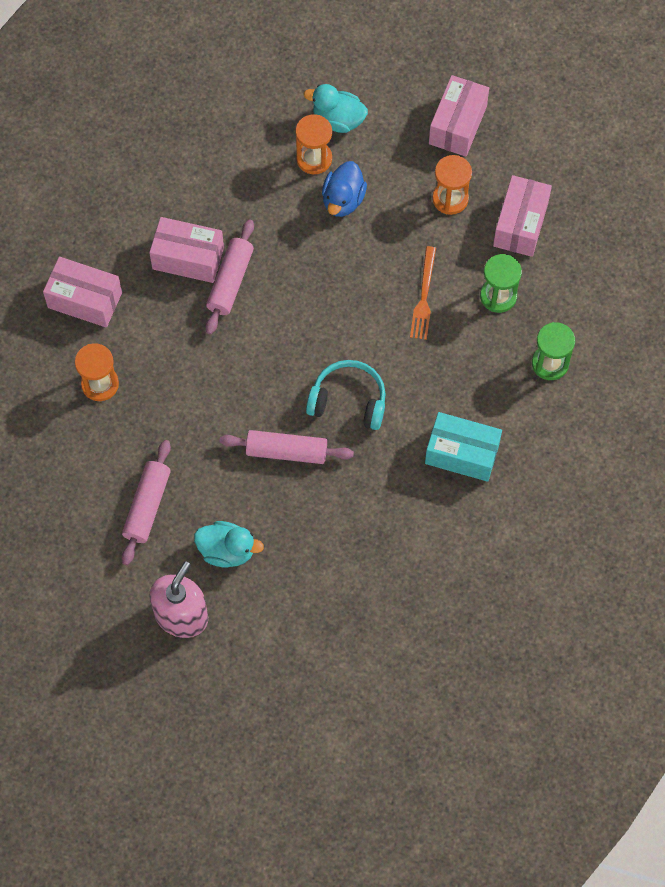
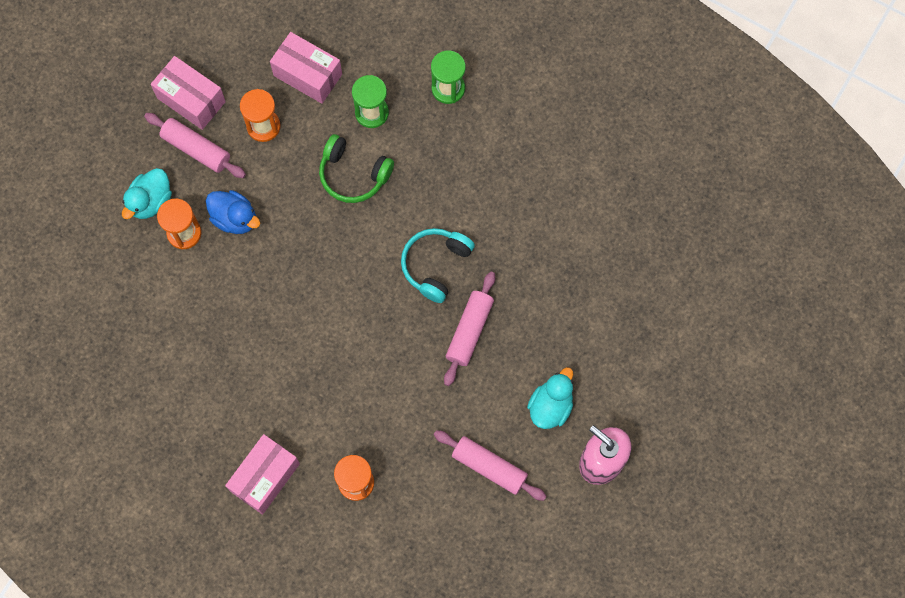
camera: 75 degrees left, 5 degrees up
(188, 258) = (251, 371): pink box -> none
(230, 281) = (286, 339): pink rolling pin -> pink rolling pin (196, 149)
(424, 297) = (353, 174): orange fork -> green headphones
(462, 453) = (512, 183): turquoise box -> none

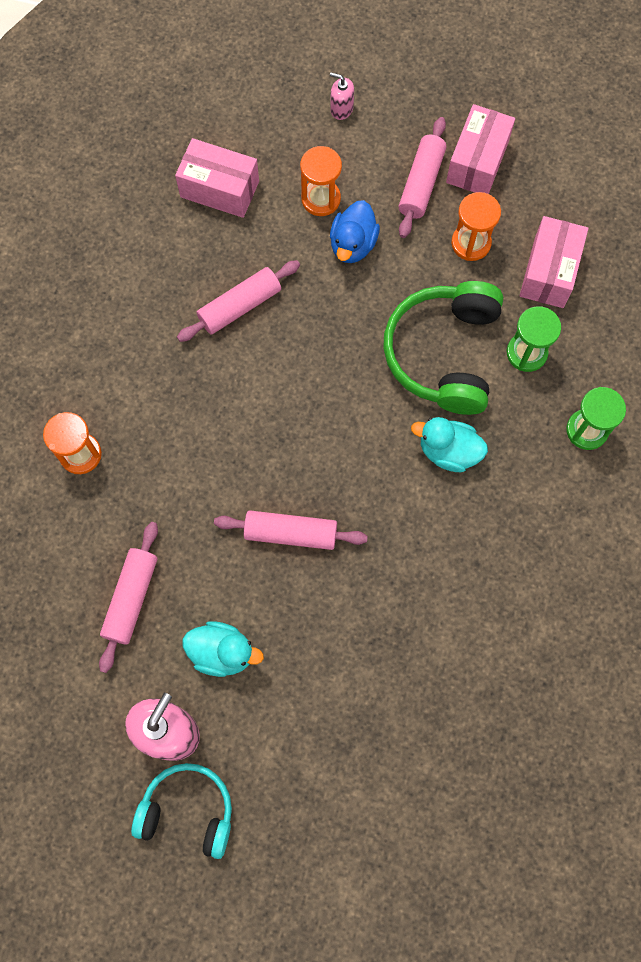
camera: 75 degrees right, 0 degrees up
(103, 193) = (341, 109): none -> pink soap dispenser
(150, 201) = (347, 156): turquoise duck -> turquoise duck (448, 451)
(262, 323) = (240, 306): none -> pink rolling pin
(265, 477) = (66, 357): pink box -> pink box (219, 189)
(353, 174) = (444, 353): green headphones -> green headphones, size x1.52
(435, 265) = (360, 473): turquoise headphones -> turquoise headphones (188, 811)

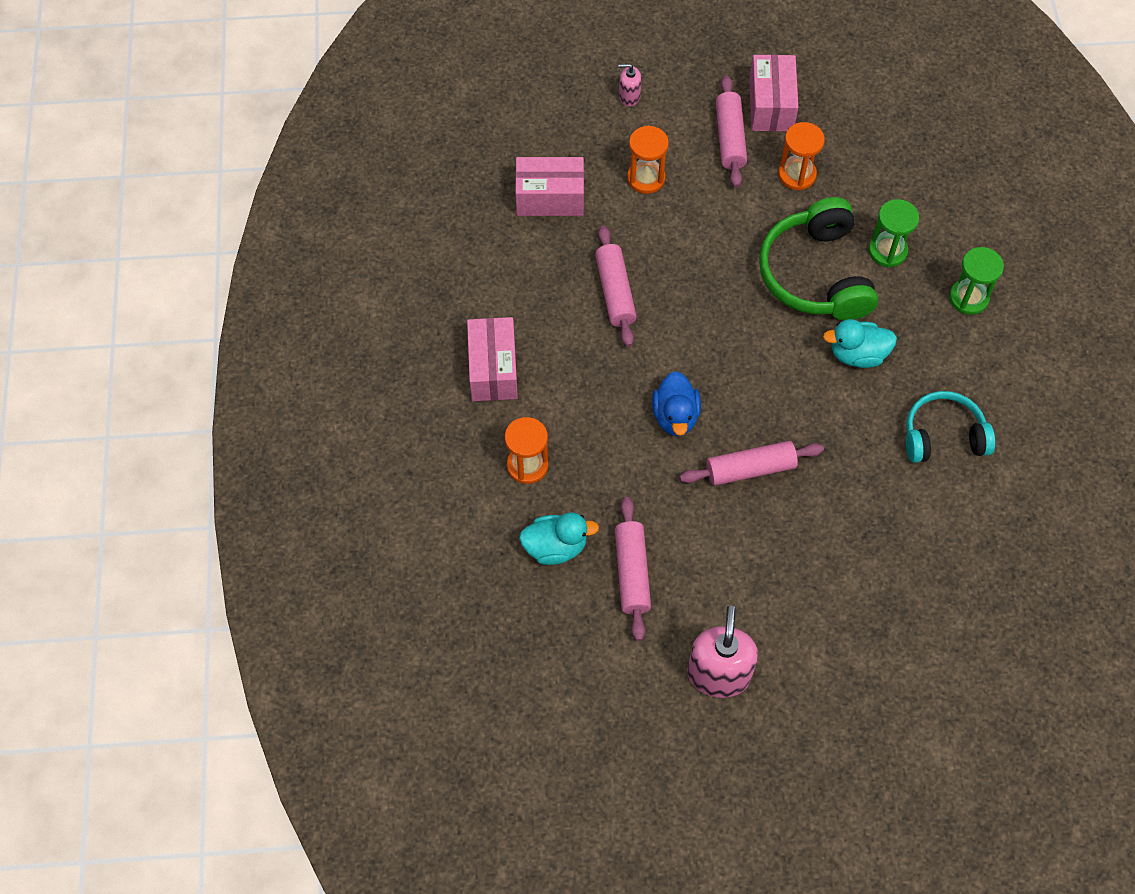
camera: 20 degrees left, 10 degrees down
(188, 811) = (767, 734): turquoise headphones -> turquoise headphones (943, 436)
(222, 652) = (736, 590): turquoise duck -> turquoise duck (555, 547)
(240, 306) = (615, 292): pink rolling pin -> pink rolling pin turned 45 degrees counterclockwise
(353, 244) = (693, 208): blue duck -> blue duck (675, 416)
(549, 272) = (876, 177): pink box -> pink box (493, 369)

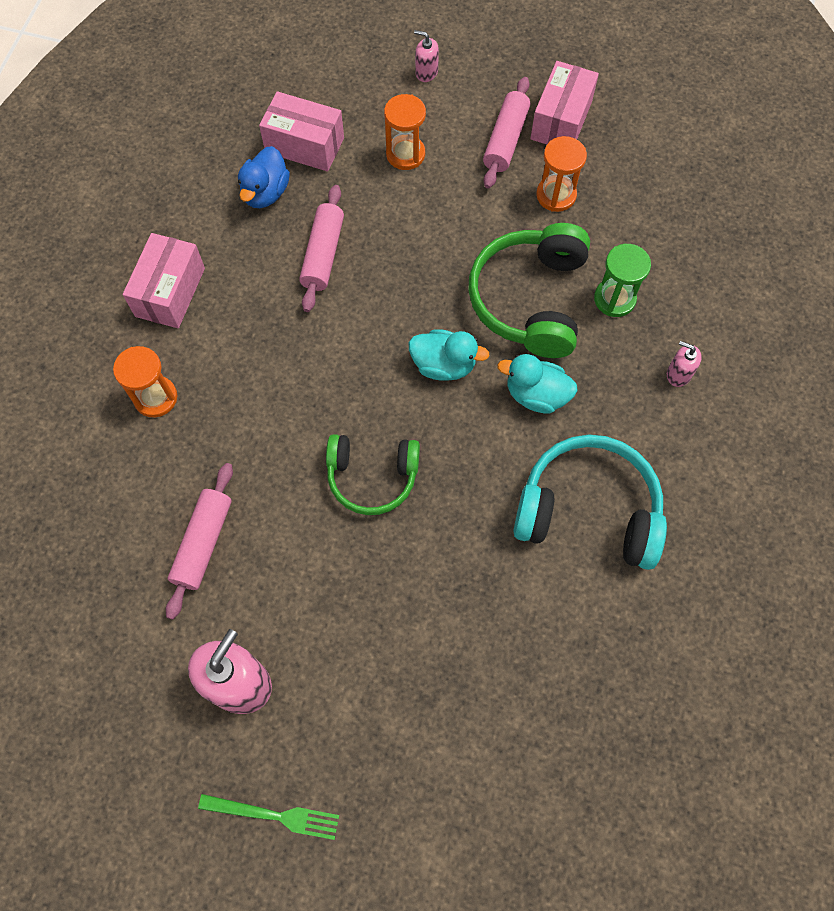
camera: 20 degrees right, 5 degrees up
(555, 547) = (142, 490): turquoise duck -> turquoise duck (444, 365)
(675, 416) = (323, 397): blue duck -> blue duck (265, 193)
(750, 469) = (372, 477): pink rolling pin -> green headphones
(798, 764) = (274, 815): none -> green fork
(943, 436) = (588, 510): turquoise headphones -> turquoise headphones, size x1.52
(968, 298) = (678, 374): green hourglass -> pink soap dispenser

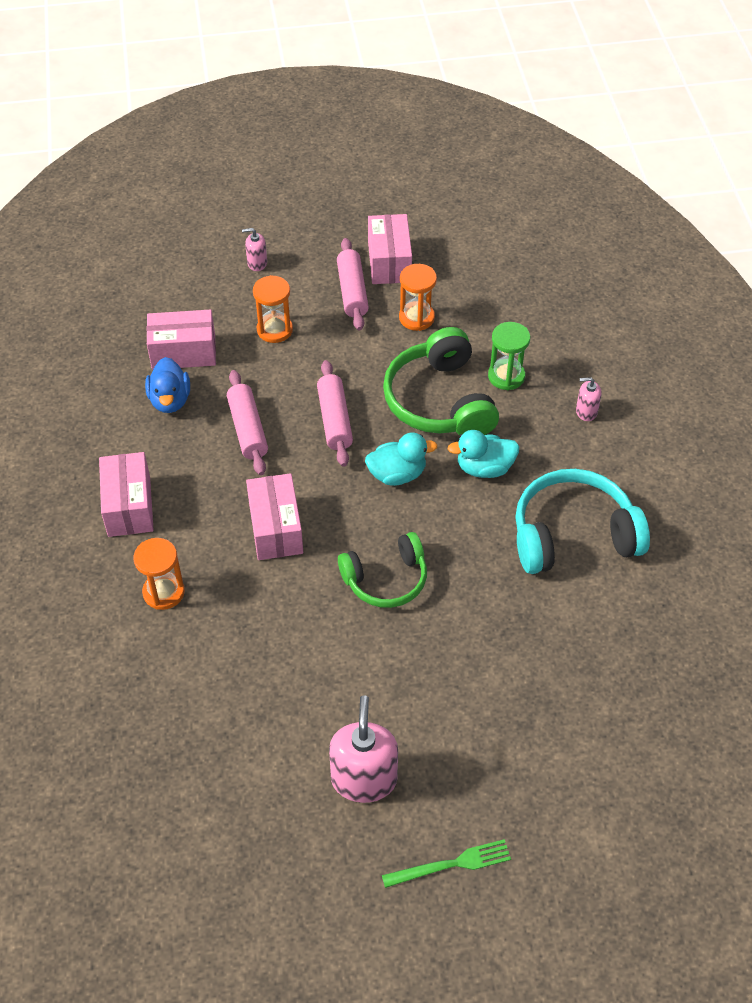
camera: 25 degrees left, 15 degrees down
(203, 543) = (271, 686): pink rolling pin -> pink rolling pin (335, 420)
(294, 374) = (275, 528): none -> pink box

